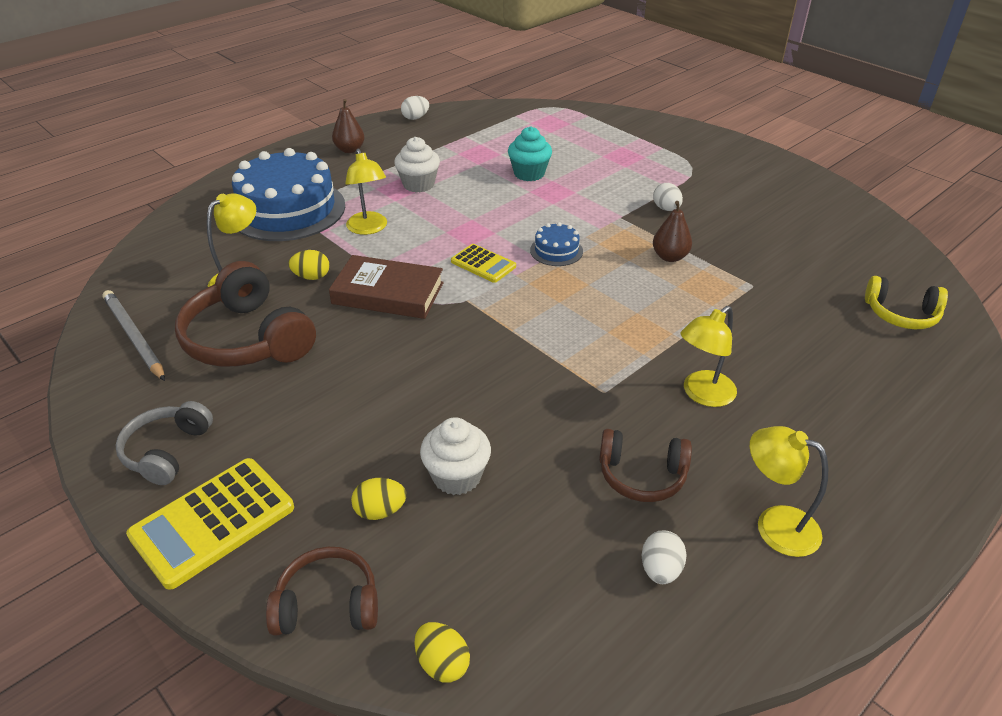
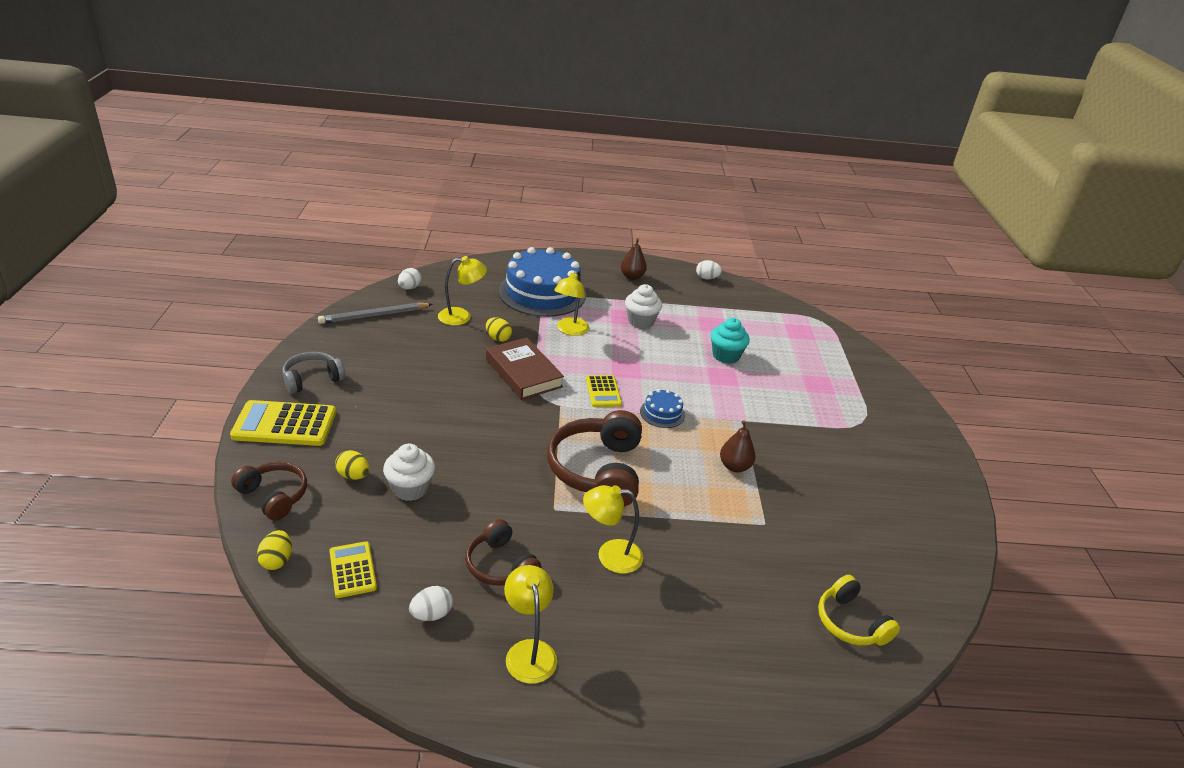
camera: 40 degrees right, 5 degrees down
(134, 337) = (374, 316): grey pencil -> grey pencil turned 120 degrees counterclockwise
(248, 339) = (420, 350): brown headphones -> brown headphones (597, 470)
(530, 599) = (352, 570): none -> yellow calculator
(666, 209) = (788, 436): white egg -> white egg (409, 288)

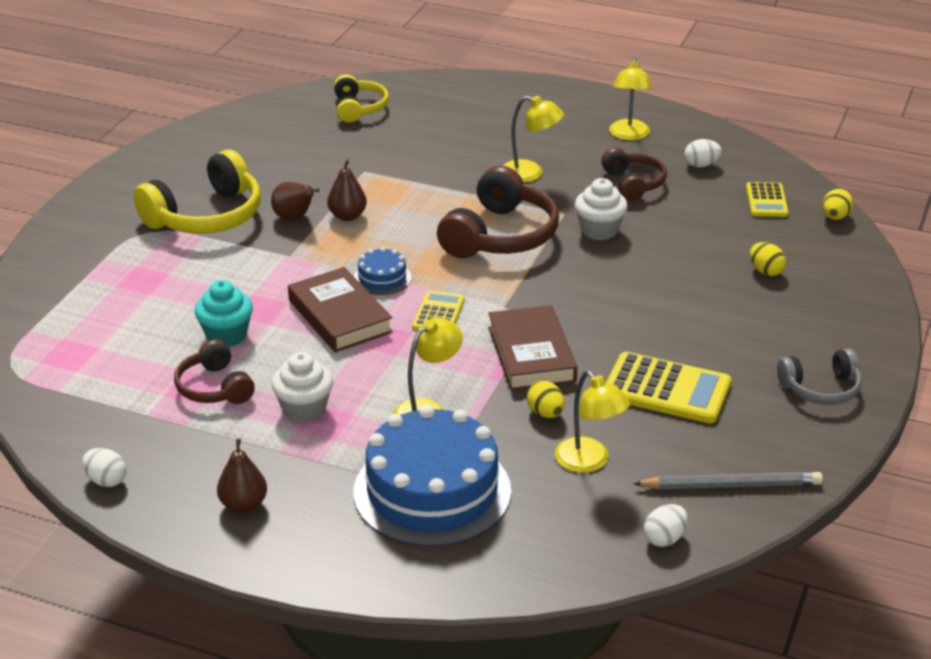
camera: 155 degrees left, 0 degrees up
(274, 496) = (847, 266): brown headphones -> brown headphones (214, 387)
(284, 424) = (848, 335): yellow calculator -> yellow calculator (666, 389)
(410, 489) = (706, 251): white cupcake -> white cupcake (599, 230)
(461, 316) = (589, 462): yellow lamp -> yellow lamp turned 135 degrees counterclockwise
(667, 379) = (339, 316): none -> brown book
(773, 456) = (294, 218): none -> brown pear
(838, 444) = (206, 216): none -> yellow headphones

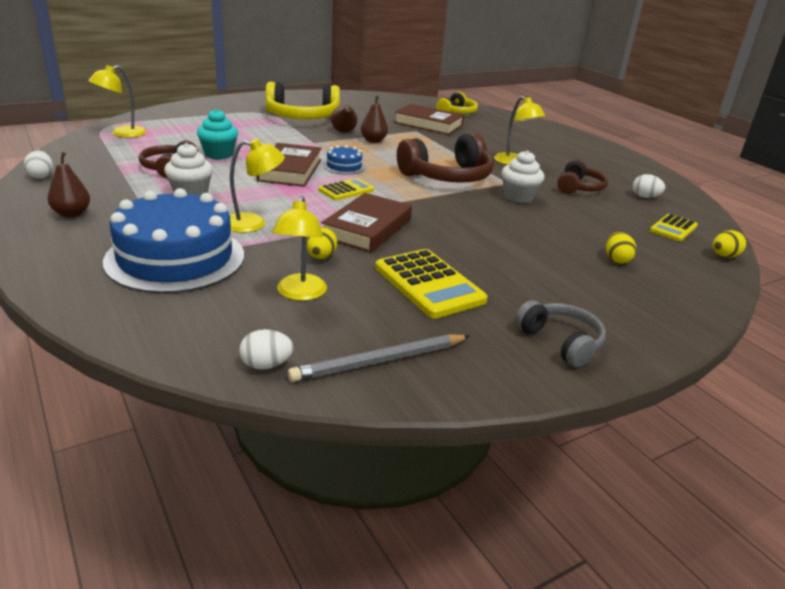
camera: 35 degrees right, 5 degrees down
(360, 150) = (428, 124): none -> brown book
(629, 135) = (610, 170): yellow lamp -> yellow lamp (122, 134)
(731, 485) = (380, 361): grey pencil -> grey pencil turned 120 degrees clockwise
(821, 389) = (561, 342): grey headphones -> grey headphones turned 150 degrees counterclockwise

